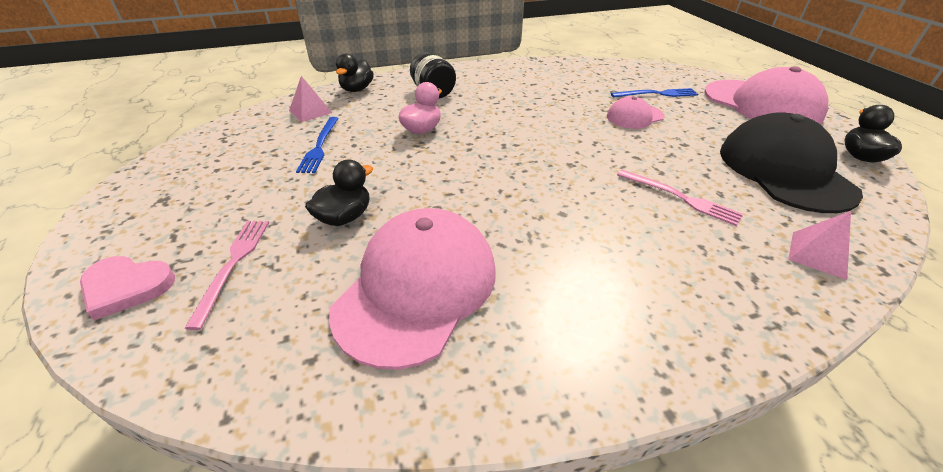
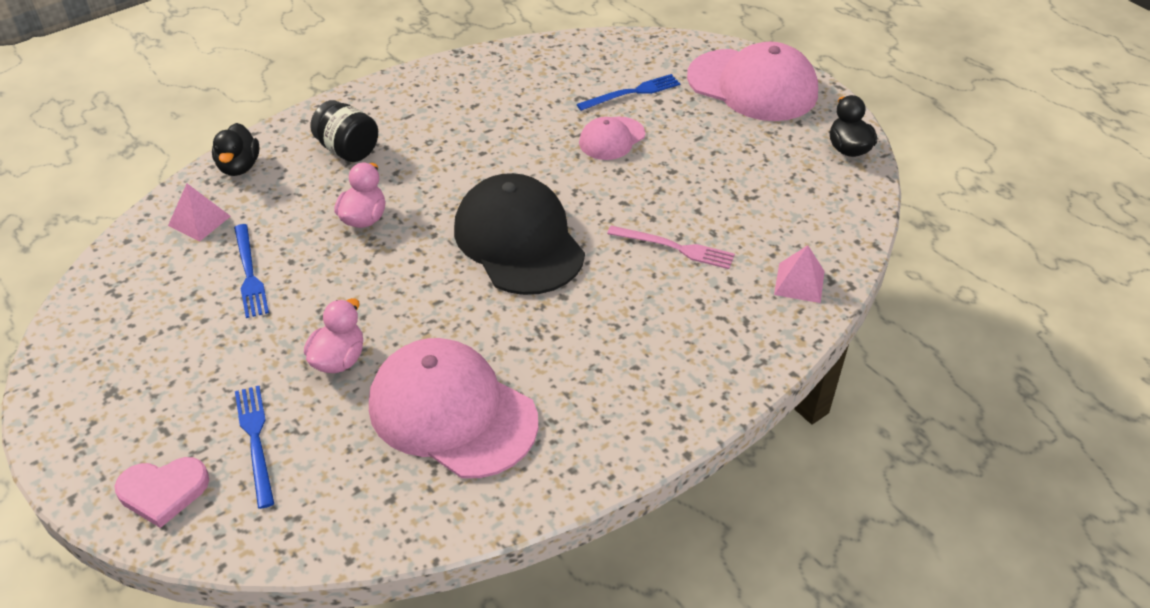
camera: 20 degrees left, 5 degrees up
(233, 265) = (255, 440): pink fork -> blue fork
(345, 217) = (339, 359): black duck -> pink duck
(417, 288) = (452, 412): pink cap -> pink cap turned 60 degrees counterclockwise
(784, 170) = (774, 186): black cap -> black cap (518, 240)

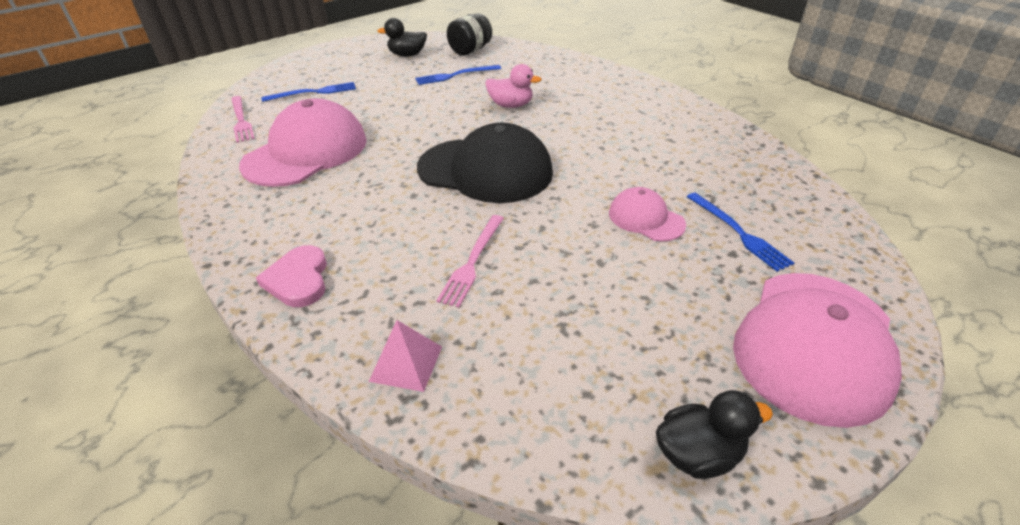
camera: 90 degrees right, 5 degrees down
(163, 491) = (290, 74): pink heart -> pink heart (298, 279)
(199, 220) = (506, 56): pink pyramid -> none
(239, 167) = (561, 61): black duck -> black duck (407, 55)
(335, 519) = (241, 120): none -> pink fork
(339, 359) = (370, 109): pink duck -> none
(348, 150) = (589, 93): black jar -> black jar (470, 50)
(518, 240) = (485, 170): black cap -> black cap turned 45 degrees clockwise

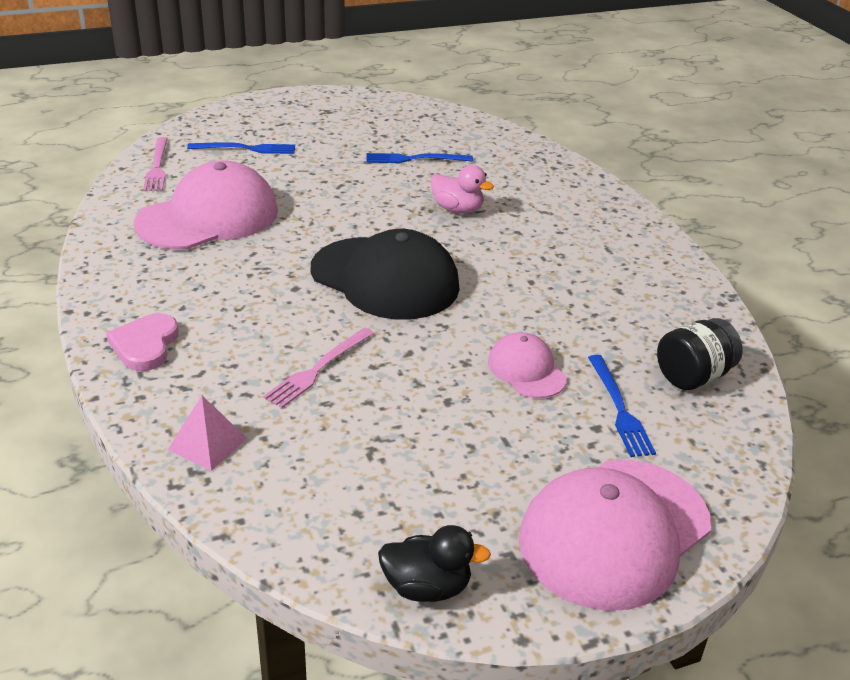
camera: 15 degrees right, 5 degrees down
(407, 55) = (373, 121): black duck -> none
(470, 50) = (450, 130): black jar -> black jar (693, 376)

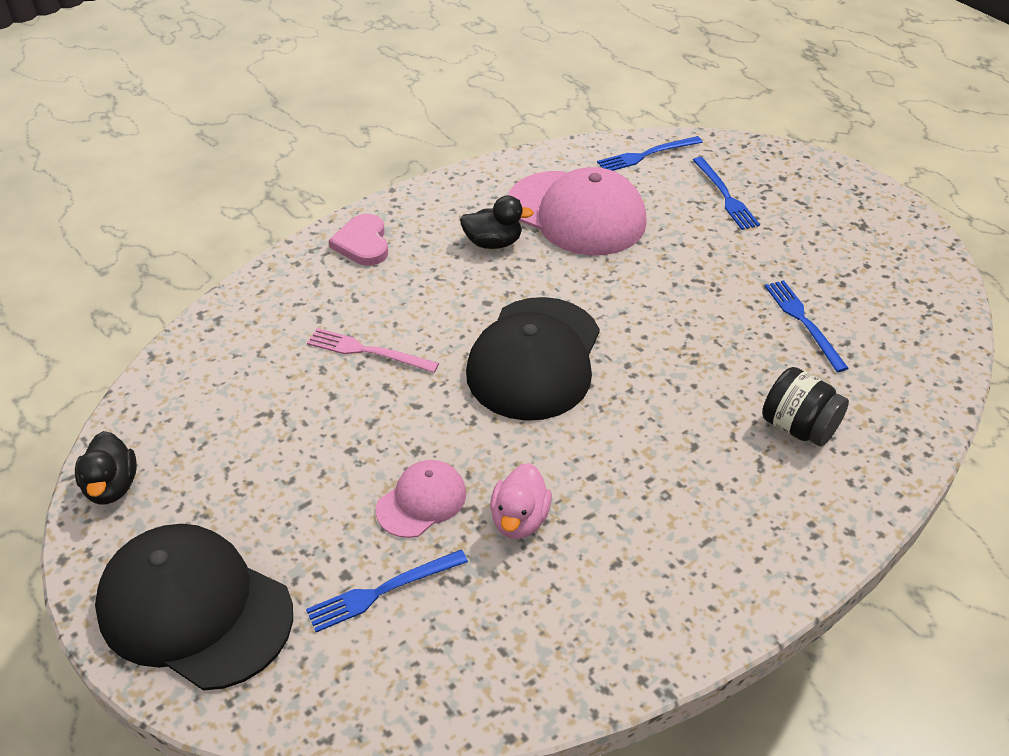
camera: 75 degrees right, 10 degrees up
(145, 345) = (363, 243): pink heart -> pink heart turned 90 degrees counterclockwise
(157, 166) = (646, 155): pink fork -> blue fork
(208, 444) = (250, 316): pink pyramid -> none
(212, 267) = (493, 243): none -> black duck
(457, 209) = (710, 383): pink duck -> pink duck (519, 519)
(614, 532) = (194, 609): pink cap -> black cap
(693, 376) = (466, 658): black jar -> black jar (798, 427)

